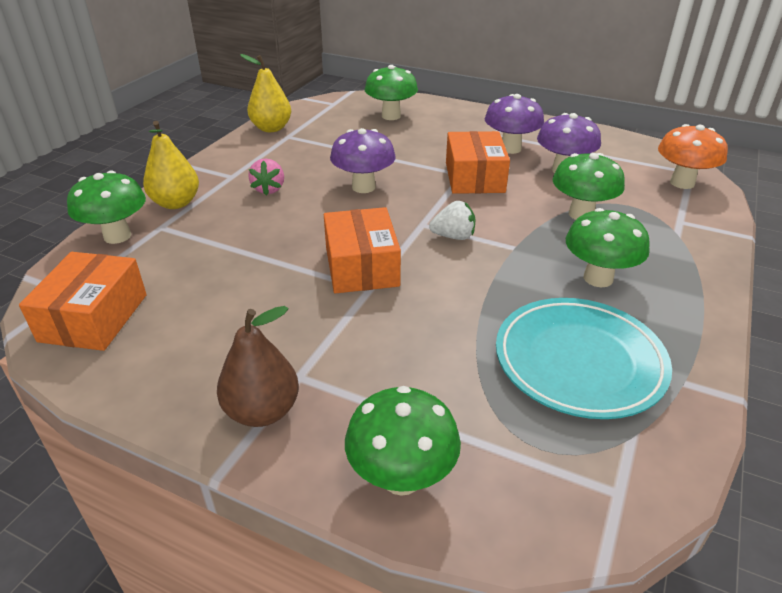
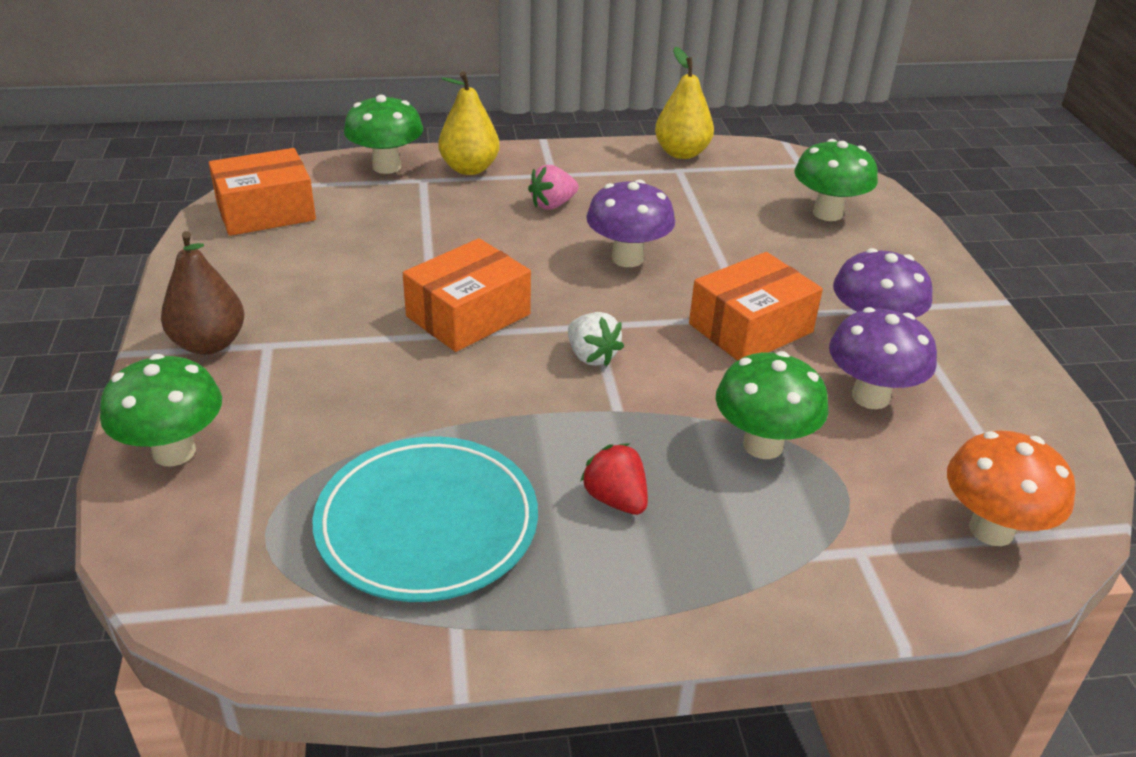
camera: 55 degrees right, 0 degrees up
(598, 278) = (615, 499): green mushroom -> red strawberry

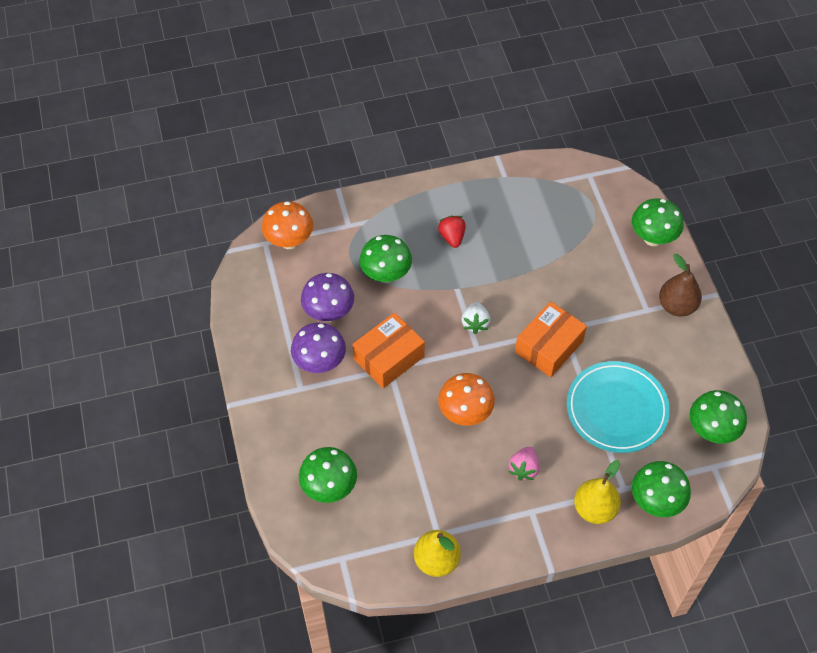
camera: 175 degrees right, 20 degrees up
(266, 211) = (711, 431): orange box -> green mushroom
(427, 524) = (529, 216): turquoise plate -> turquoise plate (616, 409)
(552, 205) = (523, 469): pink strawberry -> pink strawberry turned 150 degrees clockwise
(591, 356) = (475, 323): white strawberry -> white strawberry turned 135 degrees counterclockwise
(615, 499) = (452, 237): red strawberry -> red strawberry turned 150 degrees counterclockwise
(627, 258) = (465, 413): purple mushroom -> orange mushroom

